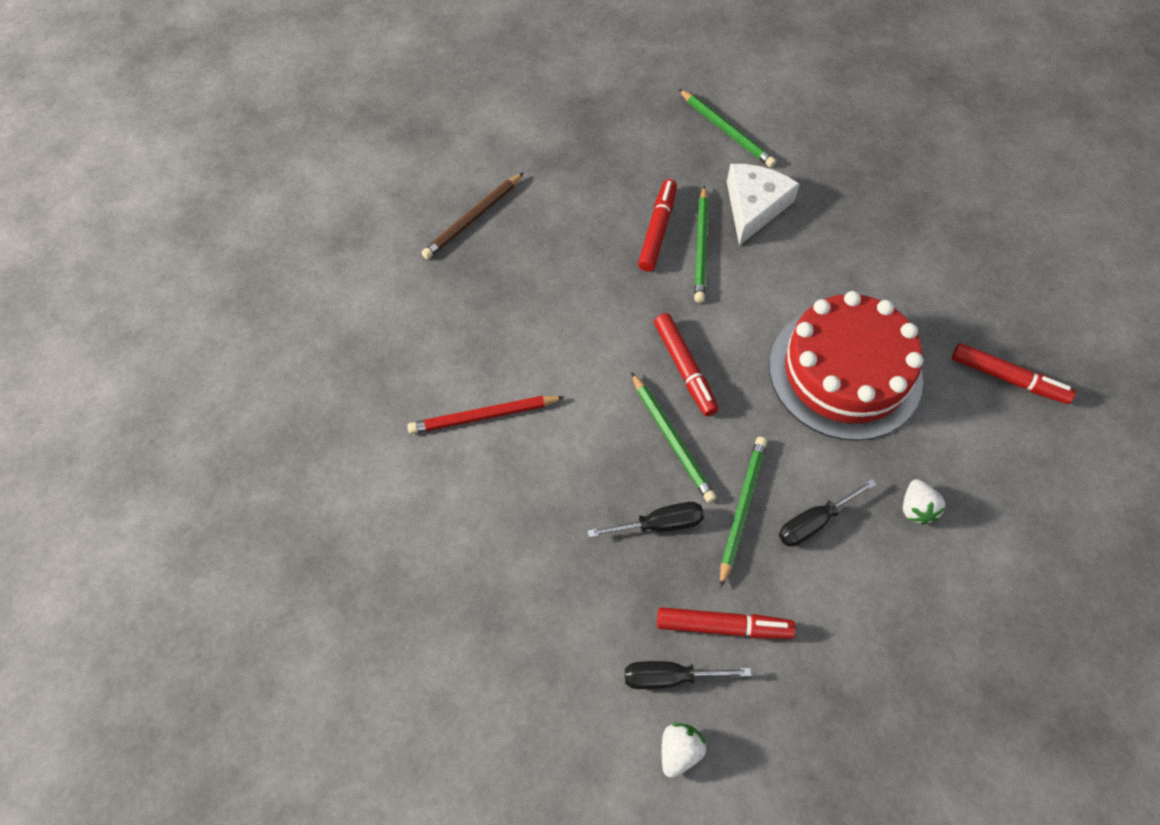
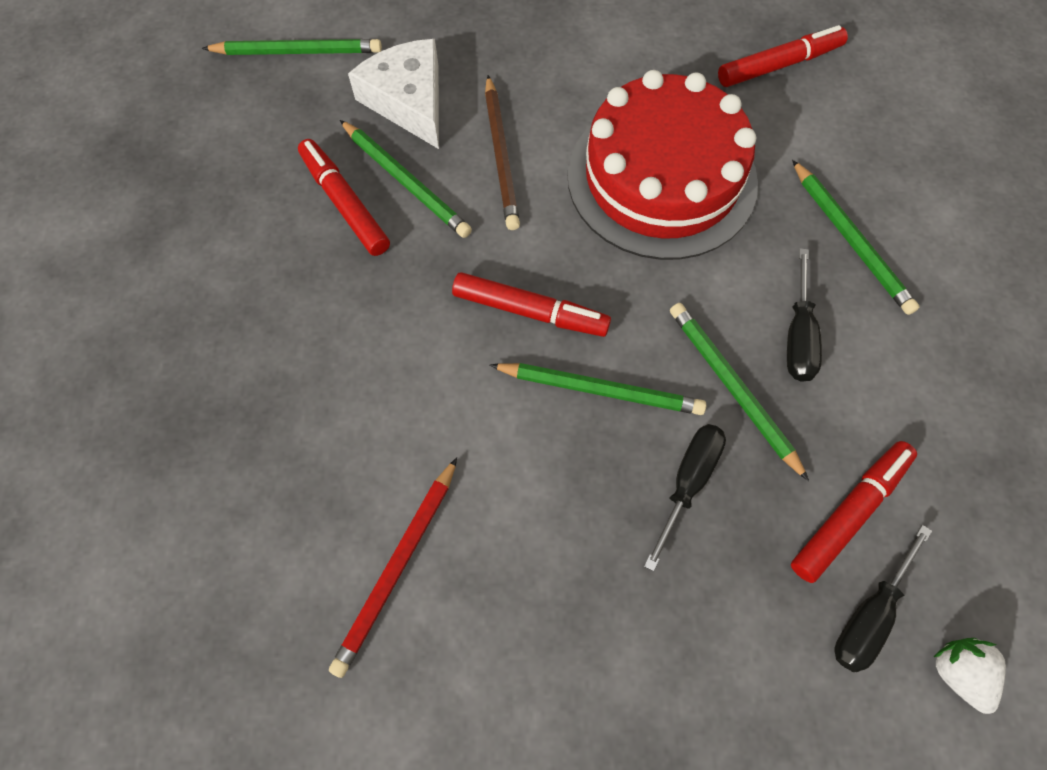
camera: 50 degrees left, 5 degrees up
(473, 218) = (129, 370): brown pencil -> brown pencil (500, 155)
(916, 508) = (850, 239): white strawberry -> green pencil

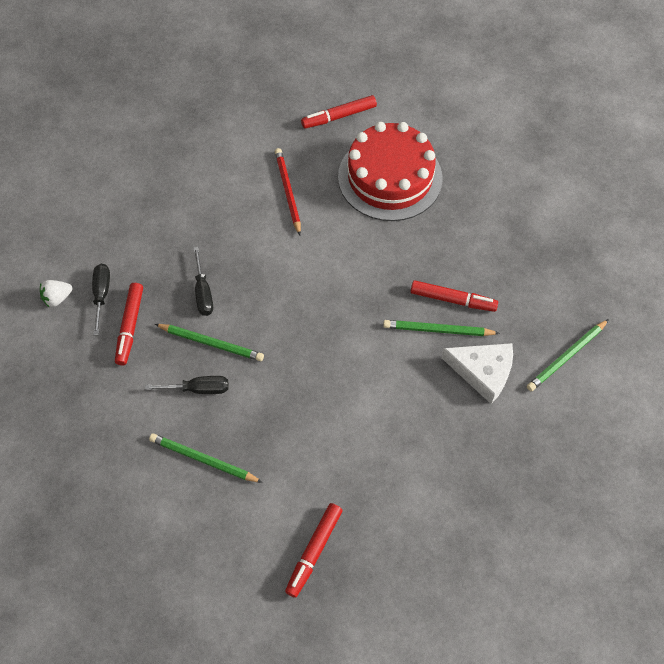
camera: 140 degrees right, 5 degrees down
(500, 155) = (409, 377): brown pencil -> none
(530, 311) = (324, 313): red marker -> red marker (339, 116)
(600, 390) = (267, 302): green pencil -> none
(661, 178) = (321, 424): red cake -> red cake (390, 177)
(798, 335) = (198, 389): black screwdriver -> black screwdriver turned 120 degrees clockwise
(958, 672) = (57, 298): white strawberry -> white strawberry turned 120 degrees clockwise

